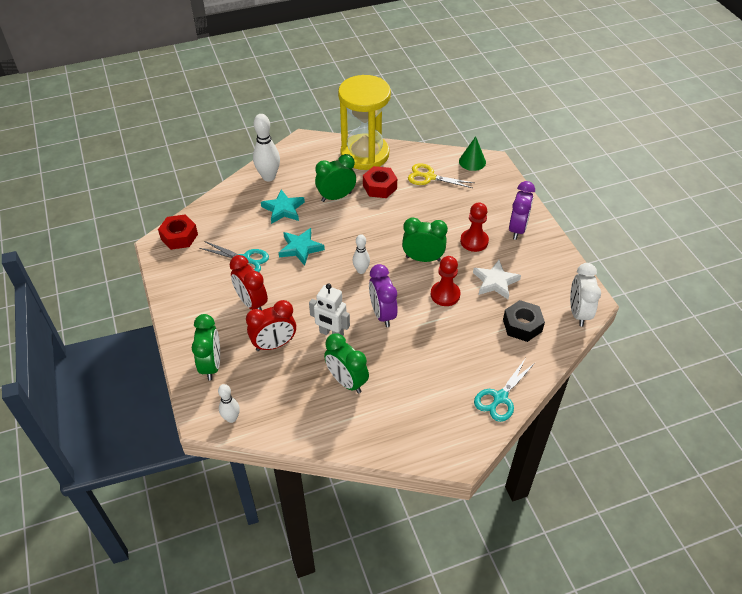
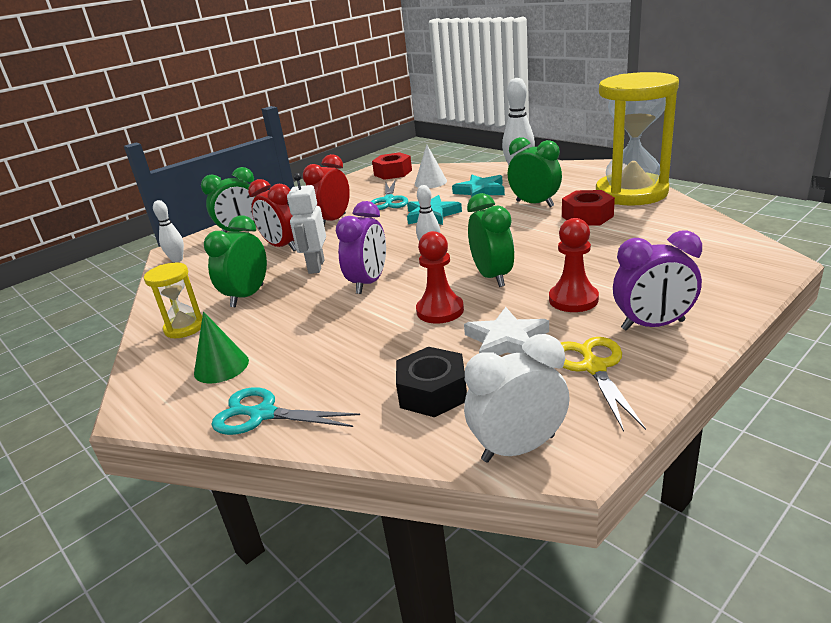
camera: 70 degrees right, 20 degrees down
(232, 225) = (430, 182): none -> white cone
(367, 424) = (185, 327): none -> yellow hourglass
(382, 314) = (368, 283): purple clock -> purple clock turned 150 degrees clockwise
(429, 177) = (656, 234): yellow scissors -> yellow scissors (594, 367)
(472, 161) = (744, 249): green cone -> green cone (221, 366)

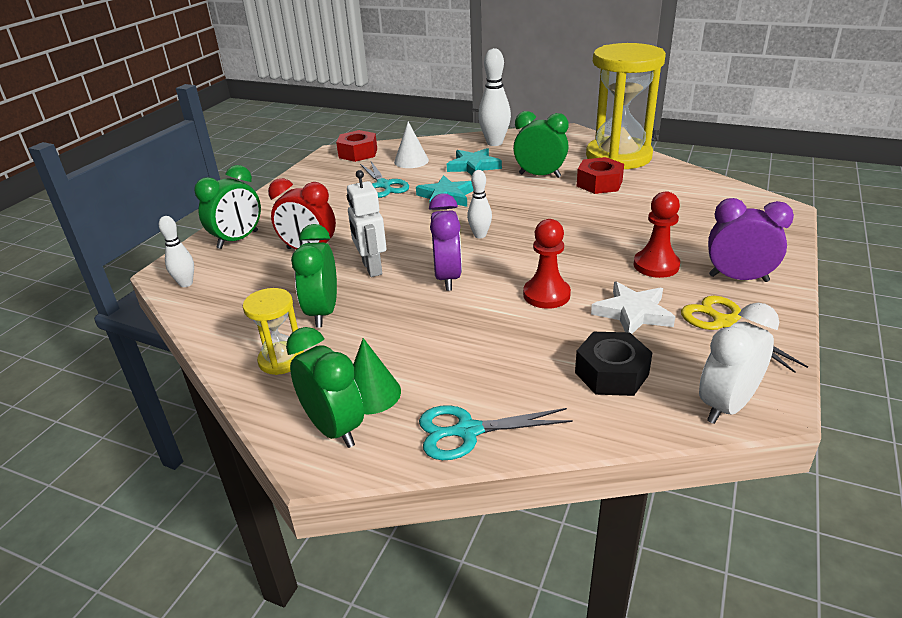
camera: 25 degrees left, 5 degrees up
(333, 221) = (340, 215): red clock -> none
(492, 277) = (565, 254): green clock -> green clock (334, 428)
(653, 325) = (738, 278): purple clock -> purple clock turned 135 degrees counterclockwise

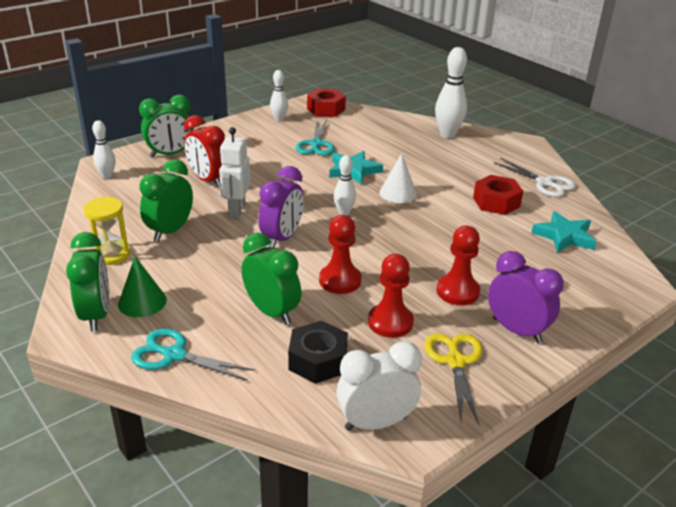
camera: 25 degrees right, 0 degrees up
(321, 174) = (279, 119): none -> white bowling pin
(411, 161) = (360, 129): white cone -> white cone (398, 193)
(473, 166) = (405, 151): turquoise star -> turquoise star (564, 236)
(539, 175) = (452, 177): green clock -> green clock (271, 312)
(618, 157) = (544, 183): yellow hourglass -> white scissors
(633, 313) = (390, 322): white star -> red pawn

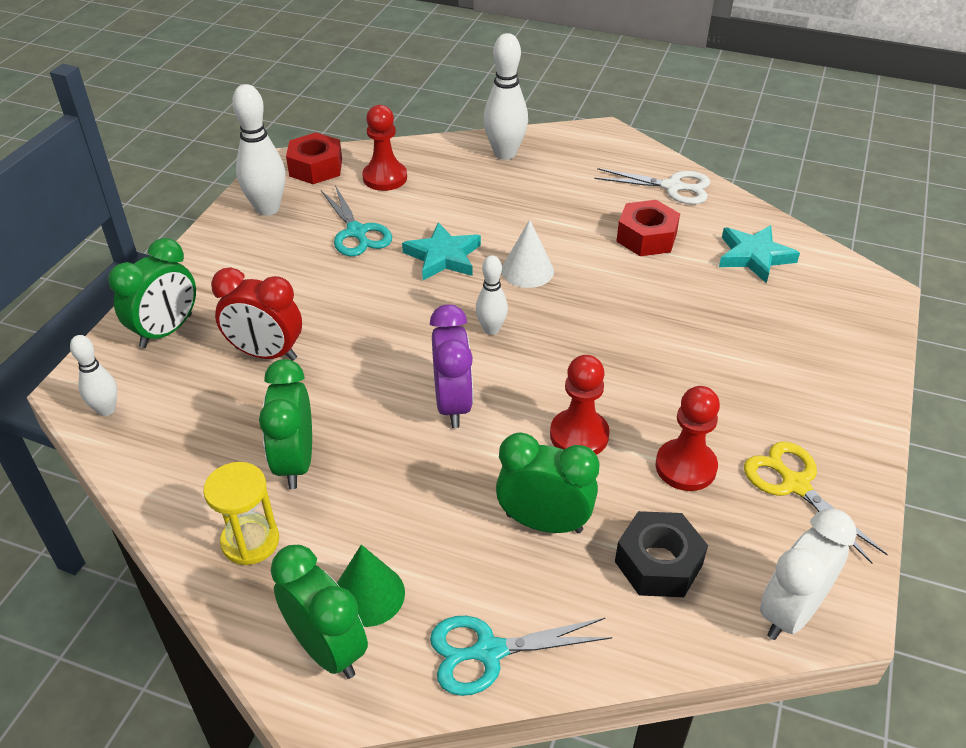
camera: 30 degrees left, 10 degrees up
(236, 210) = (352, 386): white robot -> none
(279, 119) = (267, 209): white bowling pin -> white bowling pin, size x1.69
(457, 291) = (716, 387): red pawn -> red pawn (385, 178)
(516, 330) = (816, 410): purple clock -> none

